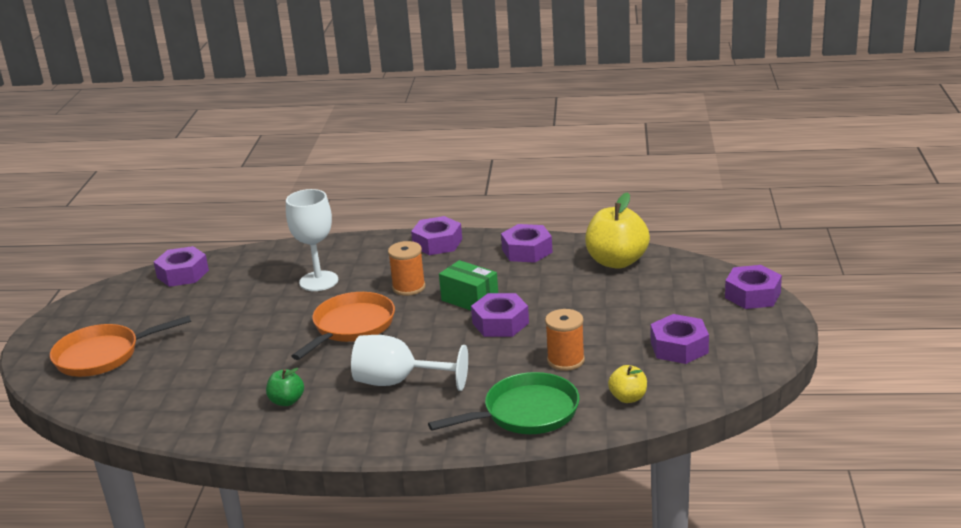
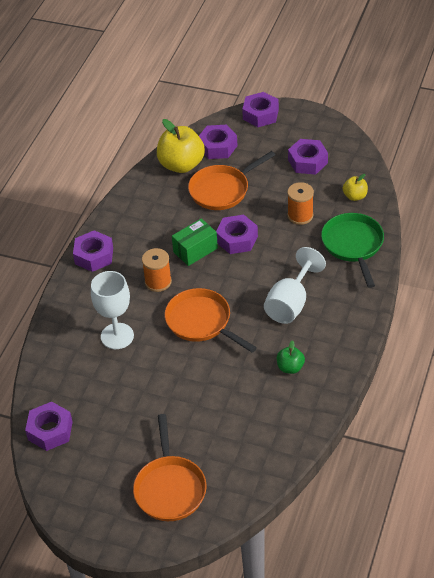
camera: 75 degrees left, 20 degrees up
(527, 251) = (137, 207): purple nut -> purple nut (217, 147)
(586, 296) = (222, 190): none -> orange pan

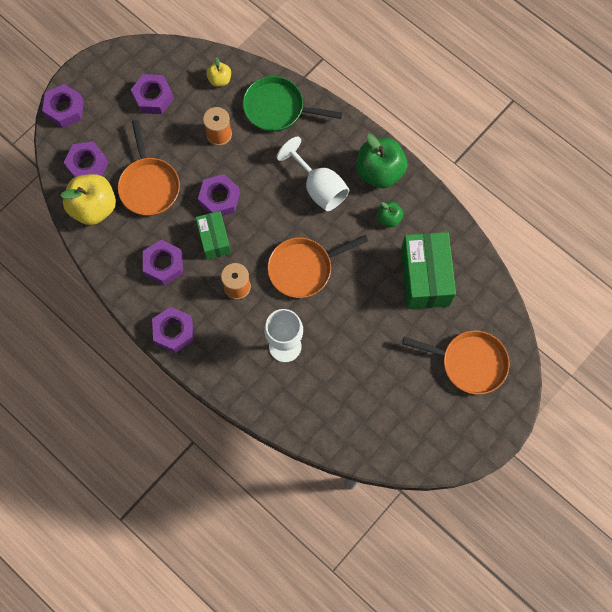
camera: 70 degrees left, 25 degrees up
(50, 431) = (366, 441): purple nut -> purple nut (164, 265)
(243, 419) = (425, 277): none -> green box
(335, 343) = (379, 172): none -> green apple

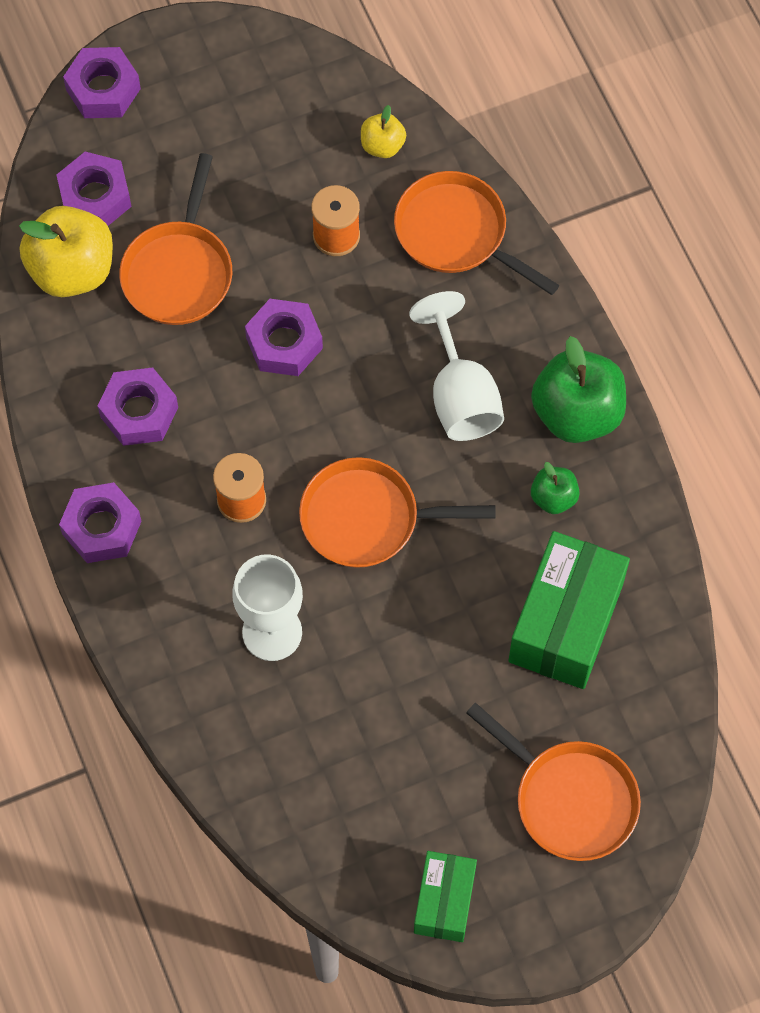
camera: 25 degrees right, 5 degrees down
(153, 97) = (257, 129): purple nut -> none
(214, 239) = (242, 406): green box -> green box (444, 902)
(278, 108) = (457, 234): green pan -> orange pan

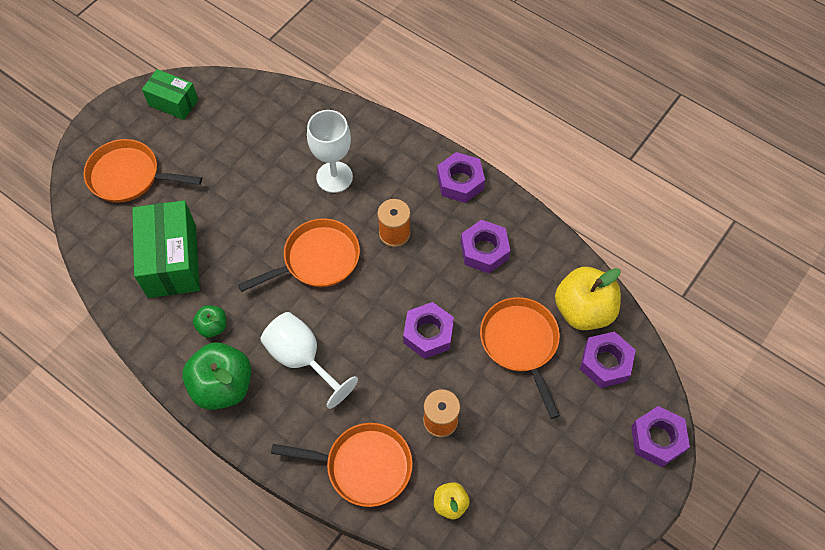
camera: 150 degrees right, 5 degrees down
(444, 902) = (173, 103): green box -> green box turned 45 degrees counterclockwise

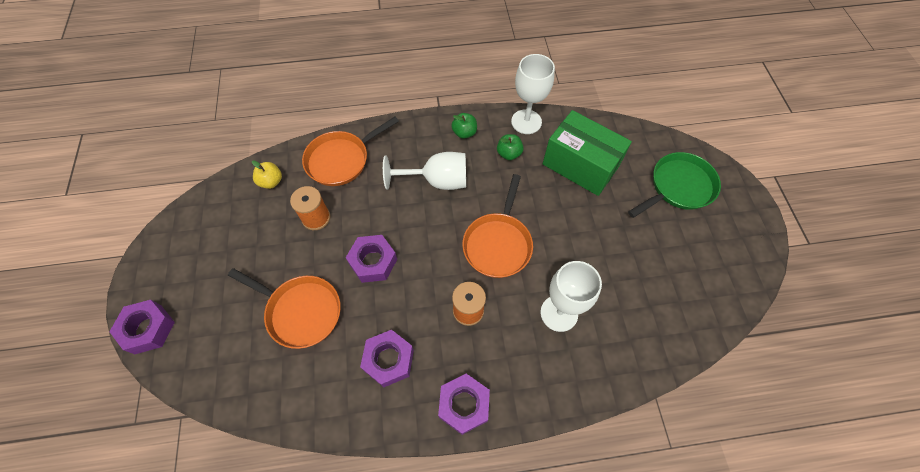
camera: 135 degrees right, 0 degrees up
(129, 176) = (678, 187): orange pan -> green pan
(157, 343) = (526, 122): none -> white goblet
(173, 103) = (735, 260): green box -> none
(223, 386) = (464, 133): green apple -> green apple, size x0.51
(583, 310) = (269, 381): yellow apple -> none
(605, 363) = (223, 353): purple nut -> none

